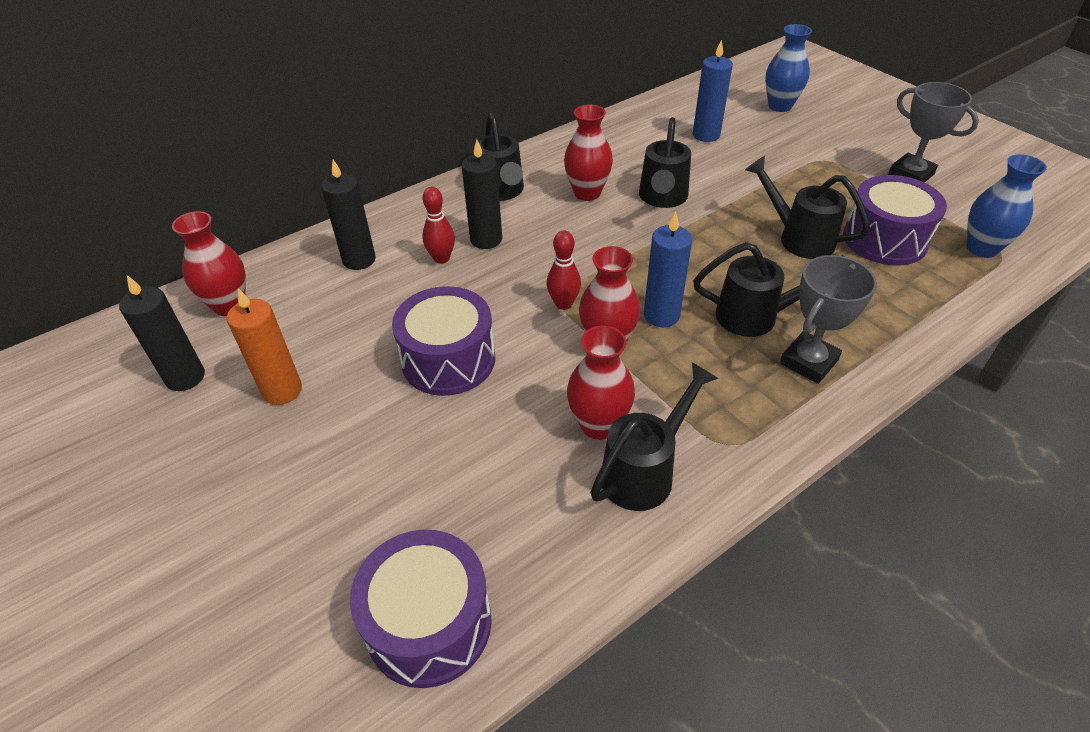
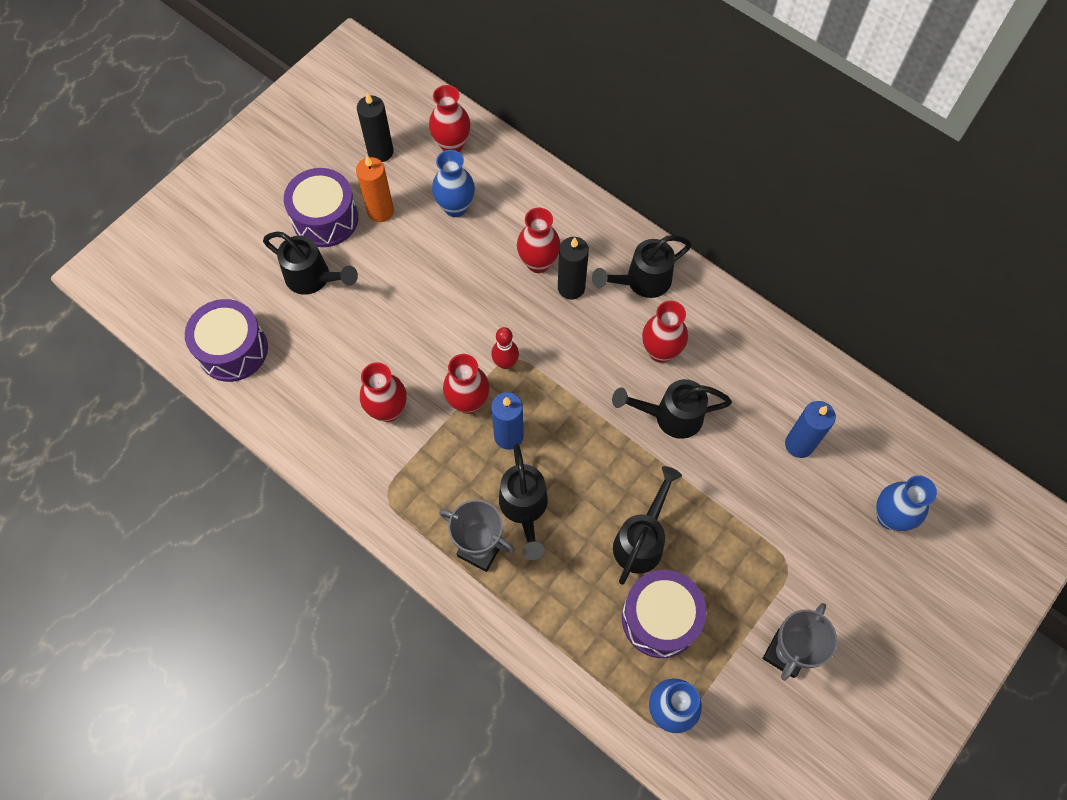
camera: 75 degrees right, 20 degrees up
(324, 315) = (455, 207): none -> blue vase
(359, 260) = (522, 206): black candle -> none
(441, 258) = (538, 263): red bowling pin -> red vase
(448, 360) = (429, 301): purple drum -> purple drum (325, 218)
(645, 470) = (355, 445): black watering can -> black watering can (314, 279)

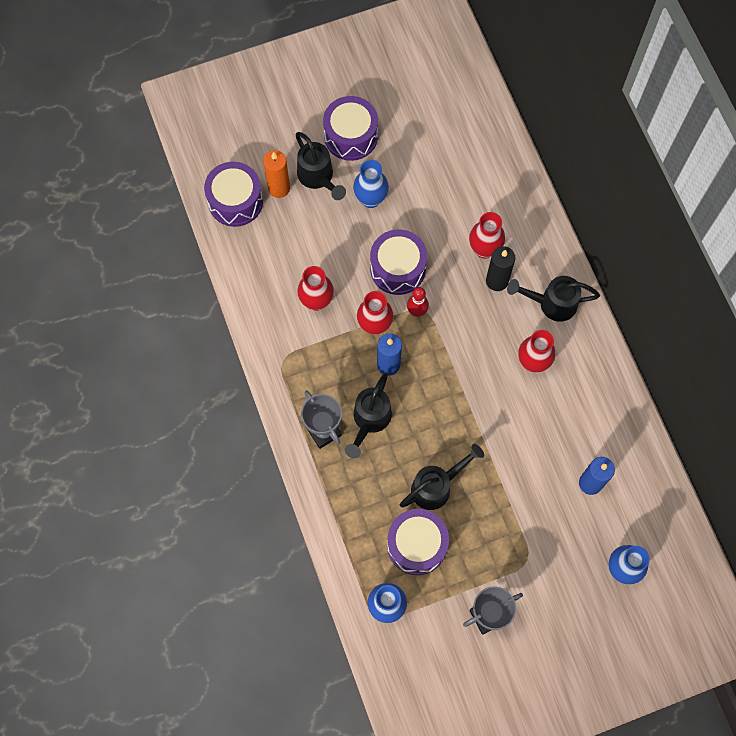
camera: 30 degrees right, 5 degrees up
(380, 152) = (419, 104): black candle -> none
(380, 211) = (393, 151): orange candle -> orange candle (279, 188)
(452, 145) = (474, 125): red vase -> none
(455, 207) = (449, 175): blue vase -> blue vase (370, 199)
(457, 329) = (397, 268): none -> purple drum
(670, 416) = (510, 412): black watering can -> none

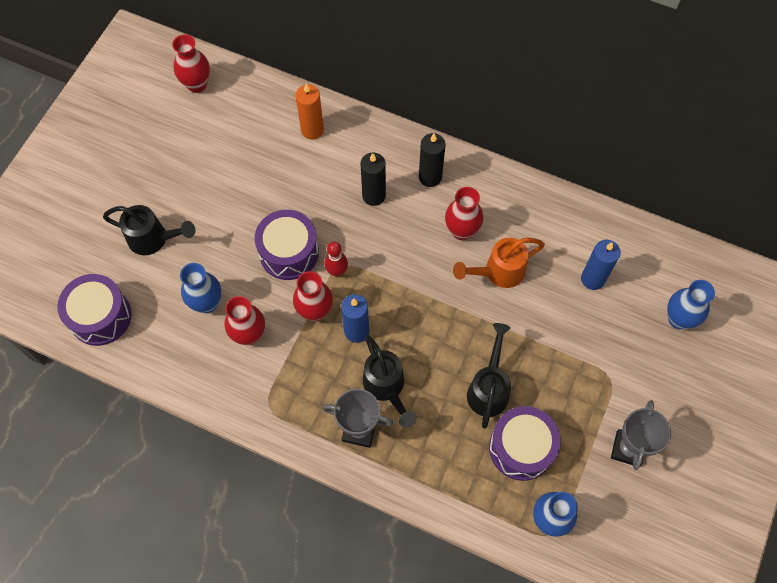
camera: 45 degrees left, 5 degrees down
(279, 188) = (128, 275): orange candle -> orange candle (312, 130)
(351, 136) = (149, 186): purple drum -> none
(370, 199) = (213, 219): blue vase -> blue vase (207, 303)
(484, 249) = (340, 181): red vase -> red vase (197, 84)
(527, 415) = (498, 272): none -> orange watering can
(551, 303) = (430, 177): black watering can -> black candle

